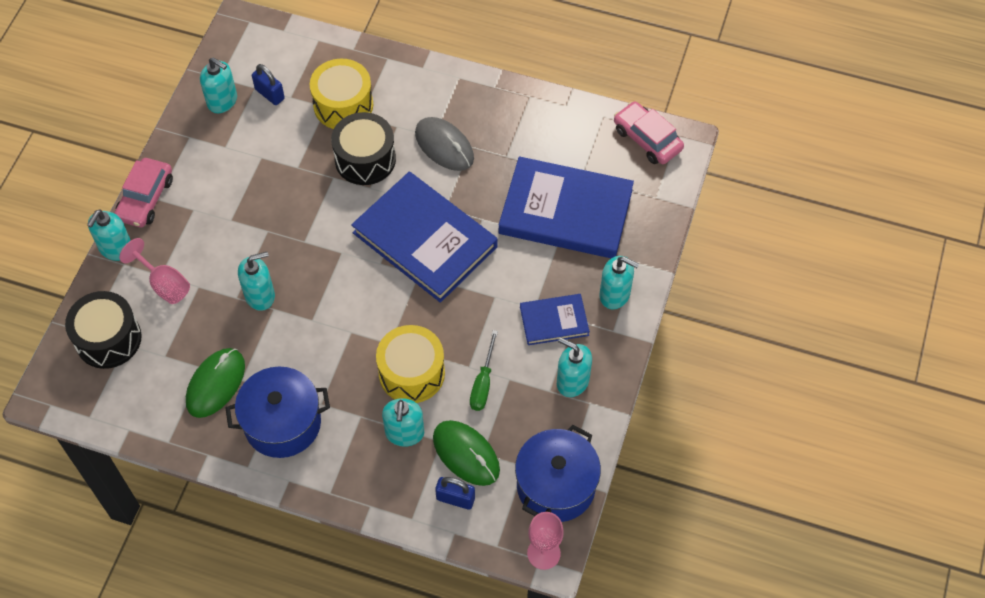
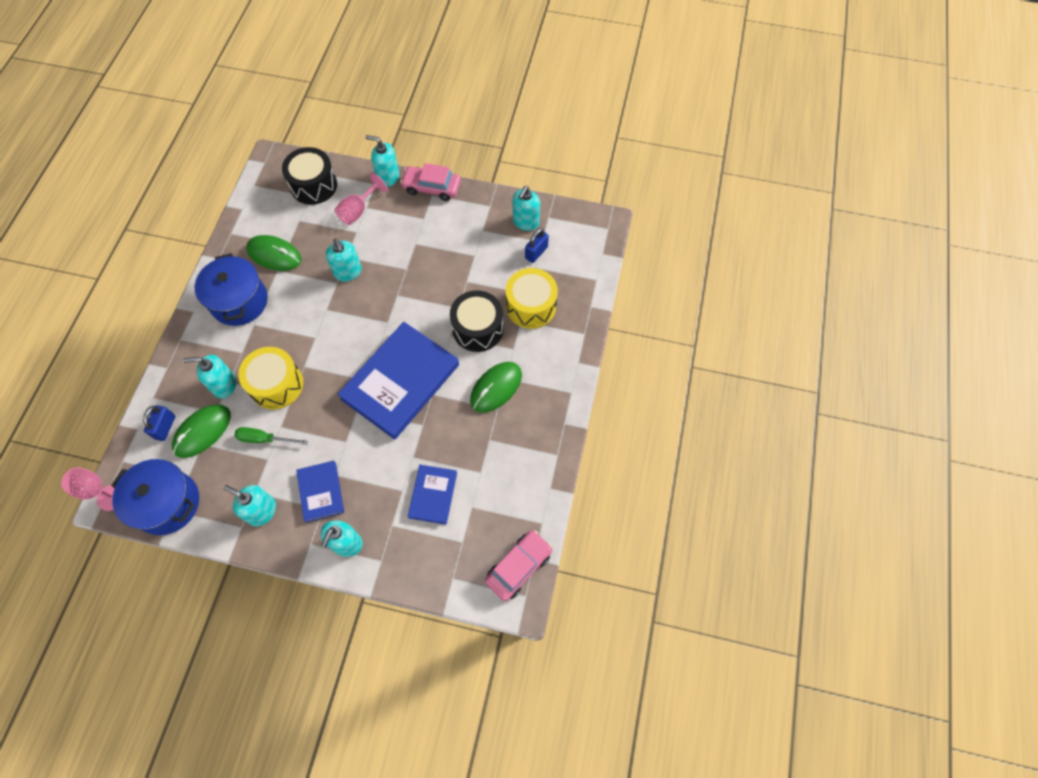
camera: 85 degrees right, 5 degrees up
(444, 146) = (496, 388): grey mouse -> green mouse
(566, 211) = (433, 495): blue book -> blue book, size x0.50
(572, 381) = (262, 511): turquoise soap dispenser -> turquoise soap dispenser turned 90 degrees counterclockwise

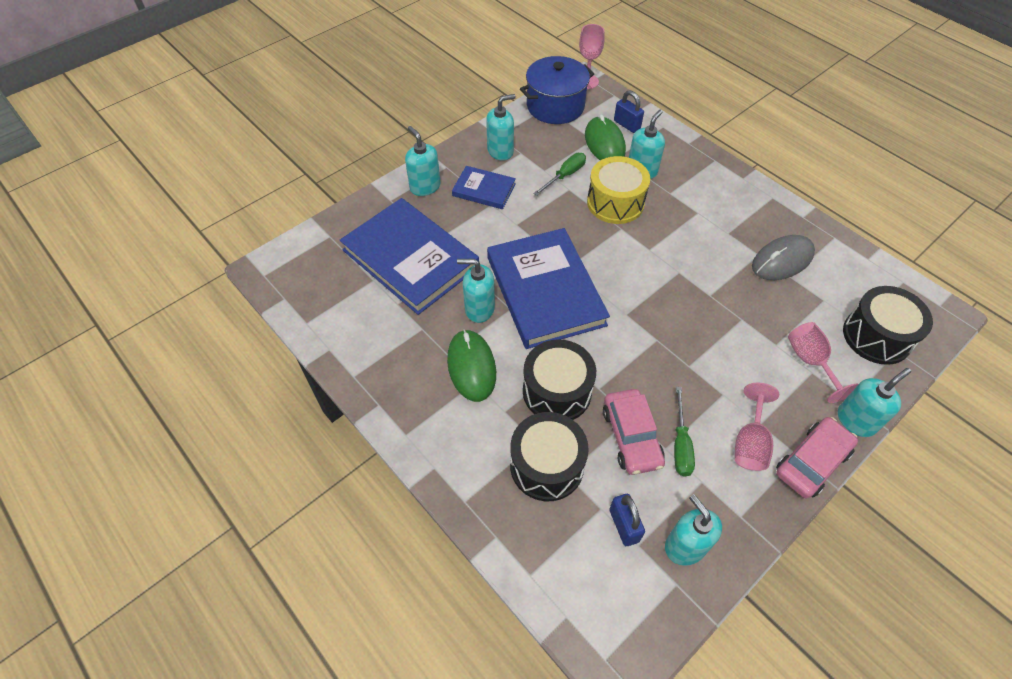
camera: 125 degrees right, 10 degrees down
(239, 301) = (734, 212): blue pot -> none
(274, 255) = (782, 260): green mouse -> grey mouse
(348, 272) = (718, 311): turquoise soap dispenser -> turquoise soap dispenser (479, 309)
(433, 495) = (410, 259): blue book -> blue book, size x1.99
(440, 218) = (750, 442): none -> pink goblet
(466, 249) = (680, 444): none -> green screwdriver
(518, 566) = (290, 284): pink car -> pink car (631, 436)
(531, 306) = (546, 465): yellow drum -> black drum

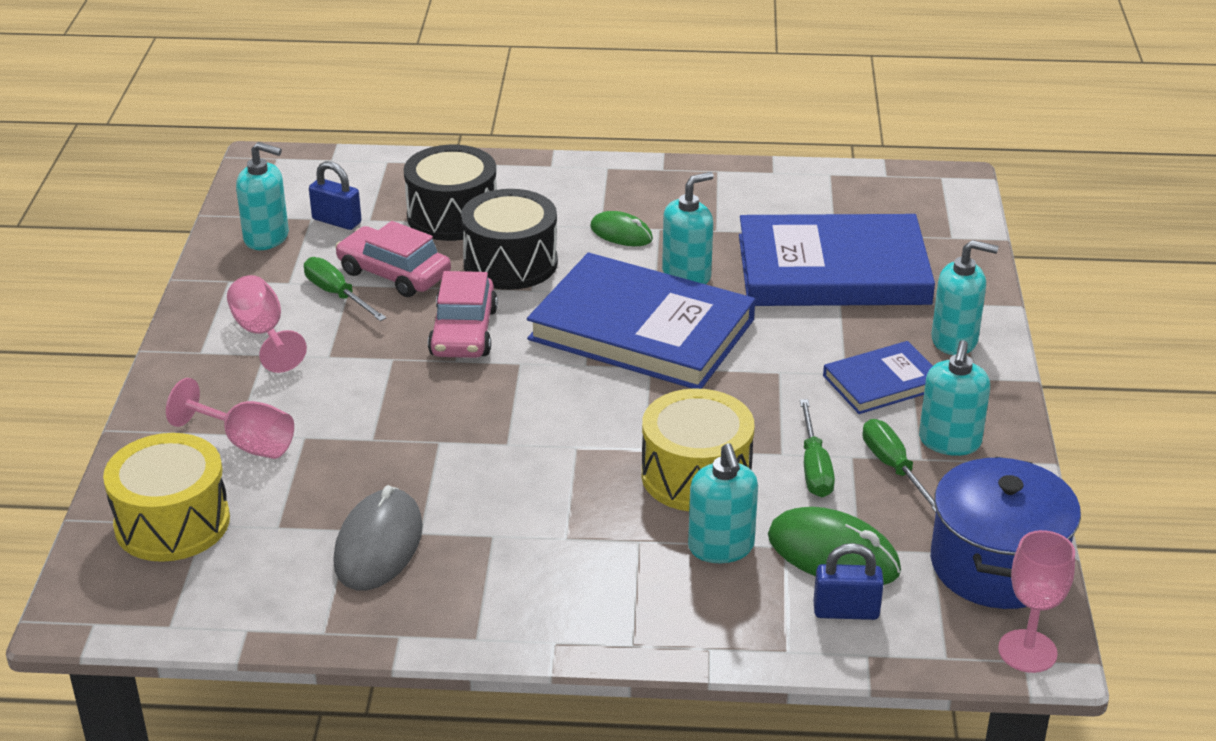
camera: 135 degrees right, 20 degrees down
(471, 367) = (621, 233): green mouse -> green mouse, size x0.62
(536, 156) = (894, 468): none -> green screwdriver
(812, 462) = (181, 354): pink car -> pink car (463, 332)
(856, 420) = (150, 416): turquoise soap dispenser -> none
(876, 336) = (172, 523): black drum -> yellow drum

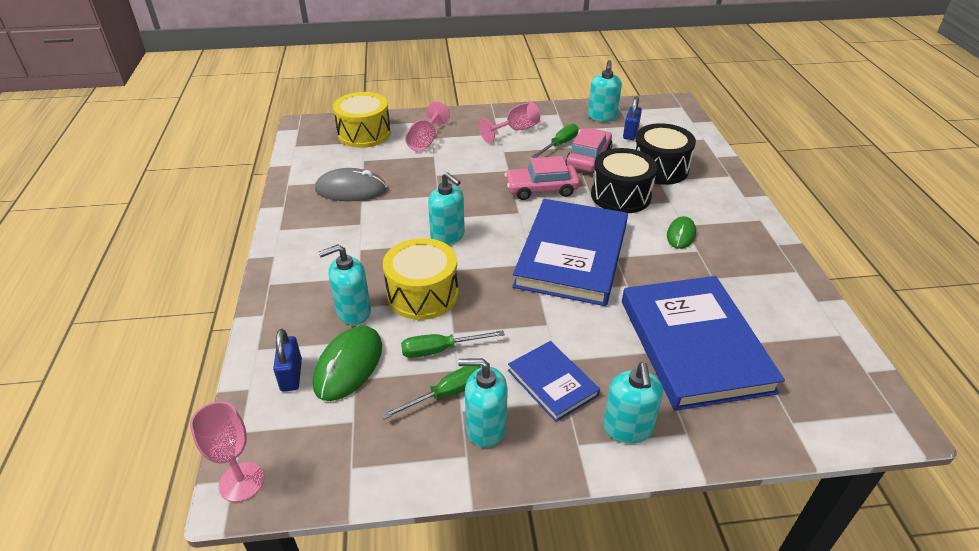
camera: 80 degrees right, 5 degrees up
(687, 275) = (646, 269): turquoise soap dispenser -> turquoise soap dispenser (448, 236)
(996, 565) = (338, 461): blue pot -> none

